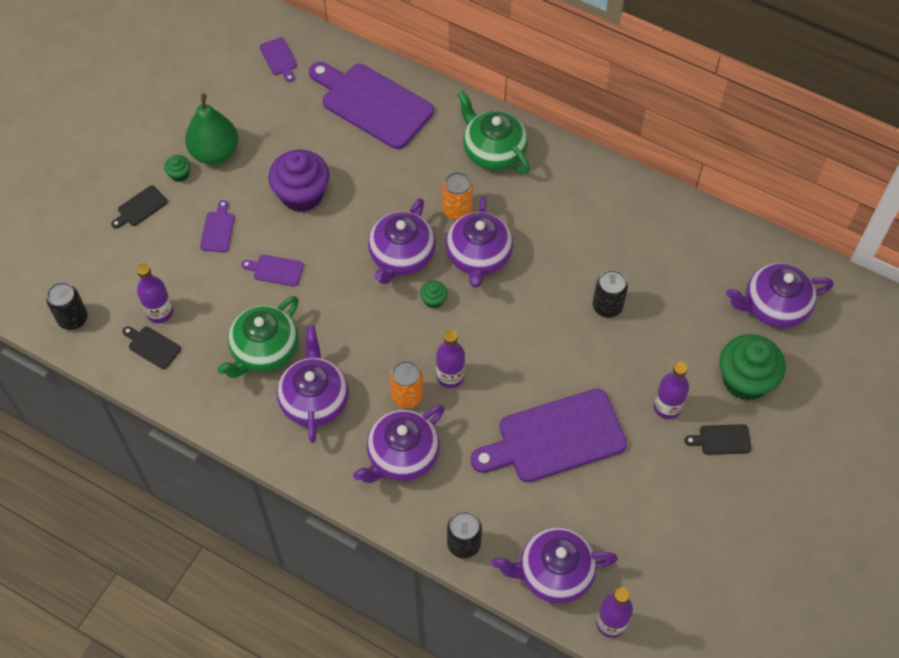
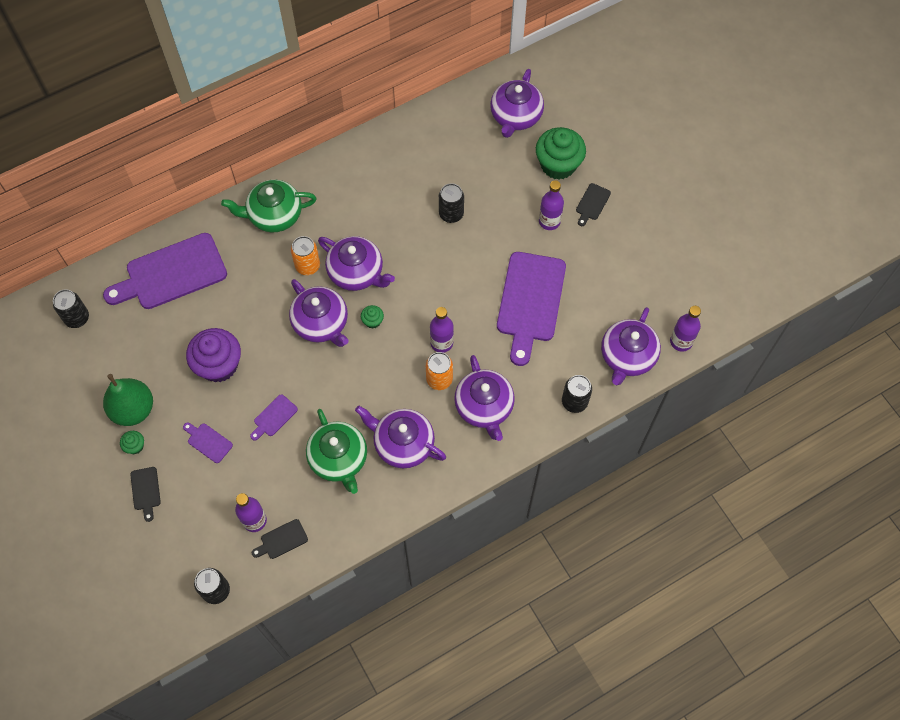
camera: 60 degrees left, 5 degrees up
(279, 58) = (77, 318): purple cutting board -> black can

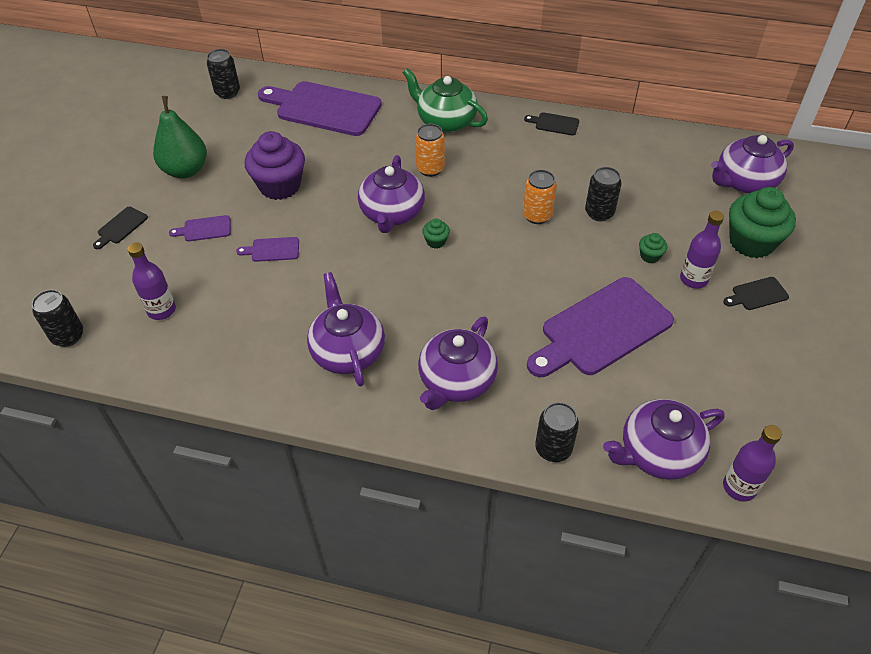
camera: 45 degrees right, 15 degrees down
(135, 446) = (154, 193): green cupcake -> green cupcake (650, 256)
(208, 442) = (204, 229): purple cutting board -> purple cutting board turned 90 degrees counterclockwise
(282, 540) = (161, 342): black cutting board -> black cutting board (554, 124)
(339, 459) = (281, 319): green teapot -> none
(356, 272) = (464, 199): purple teapot -> none
(439, 379) = (441, 327): orange can -> orange can (537, 215)
(441, 343) = (477, 300): purple bottle -> none

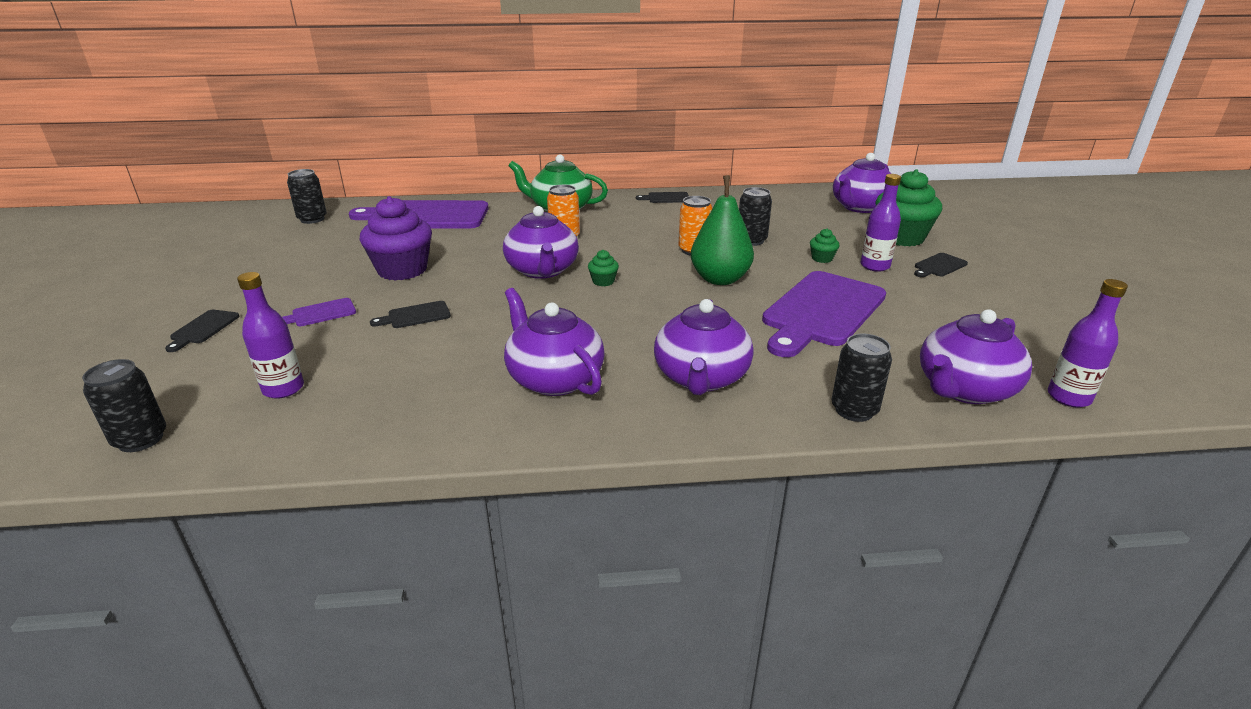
camera: 20 degrees left, 20 degrees down
(185, 170) = (279, 275): green pear -> green pear (720, 279)
(272, 250) = (415, 316): purple cutting board -> black cutting board

